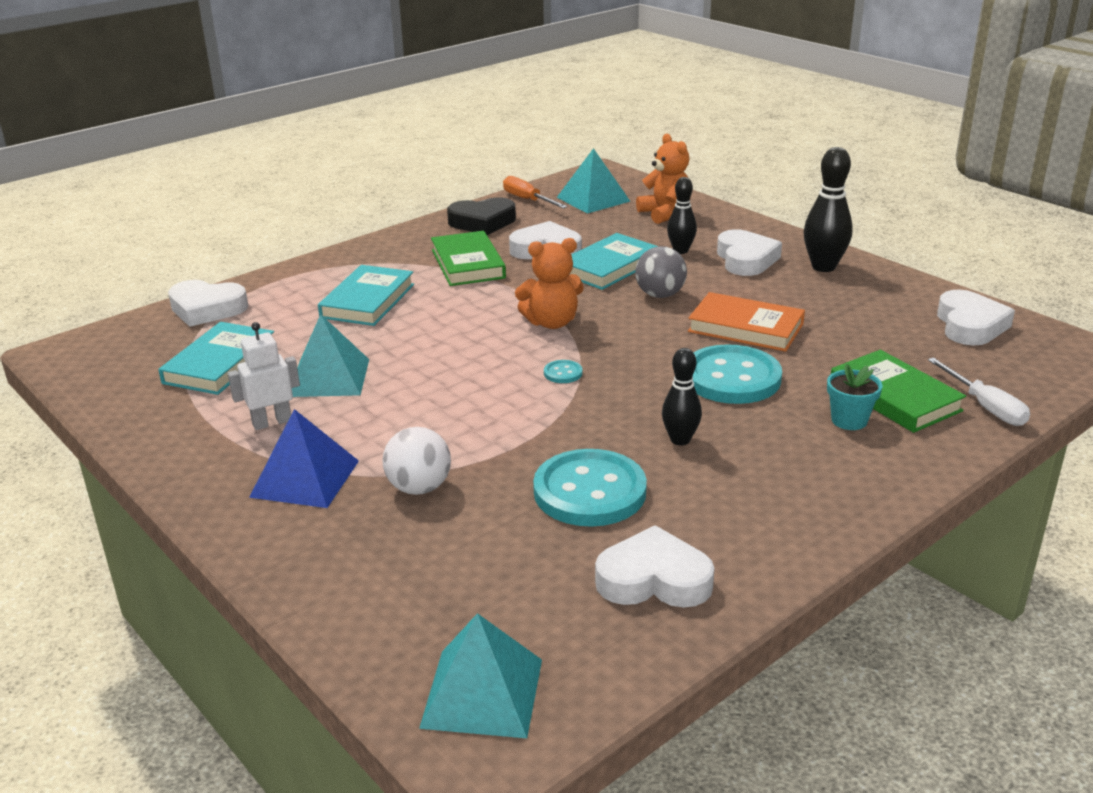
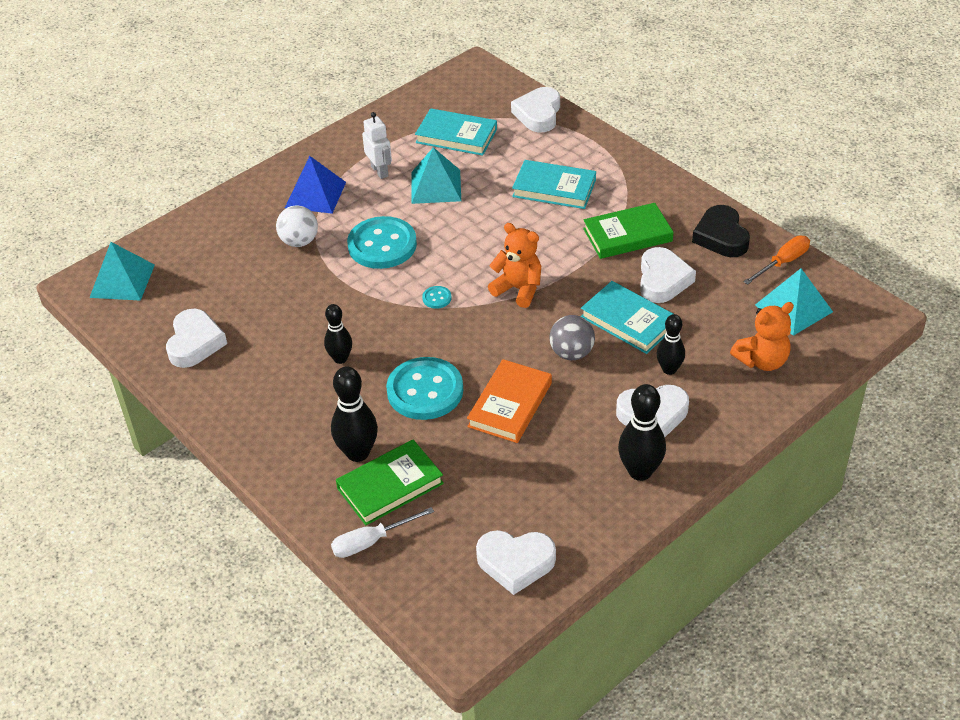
camera: 90 degrees right, 15 degrees up
(552, 322) = (518, 289): orange teddy bear -> orange teddy bear turned 135 degrees clockwise
(589, 491) = (285, 315): turquoise button -> turquoise button (382, 245)
(849, 420) = (358, 453): turquoise flower pot -> black bowling pin

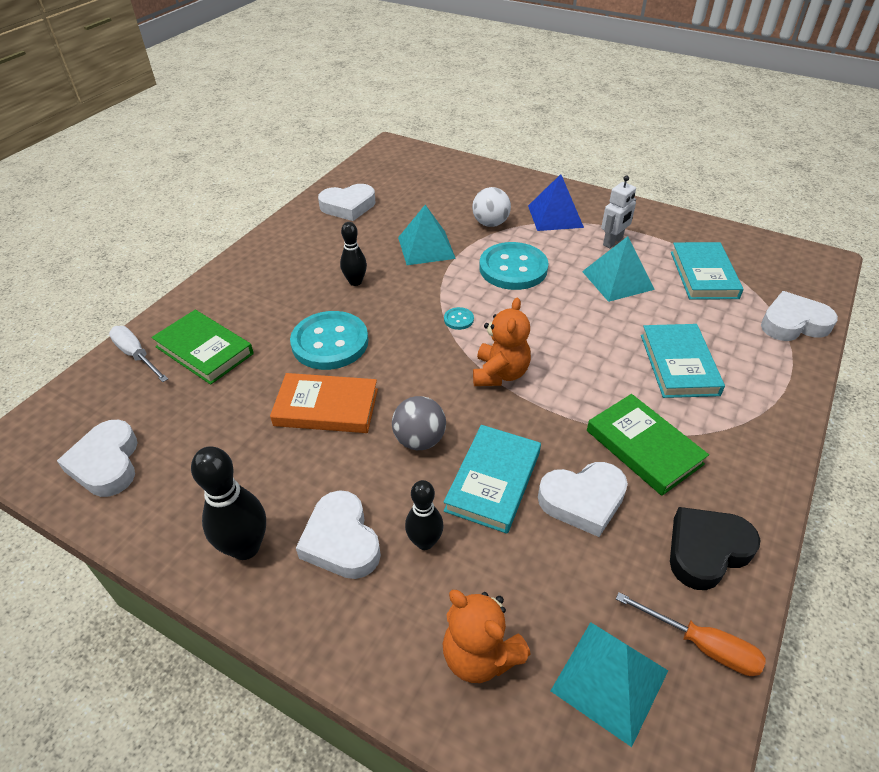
camera: 70 degrees right, 0 degrees up
(122, 281) = (402, 160): turquoise pyramid -> turquoise pyramid (426, 247)
(358, 453) = (242, 321): black bowling pin -> none

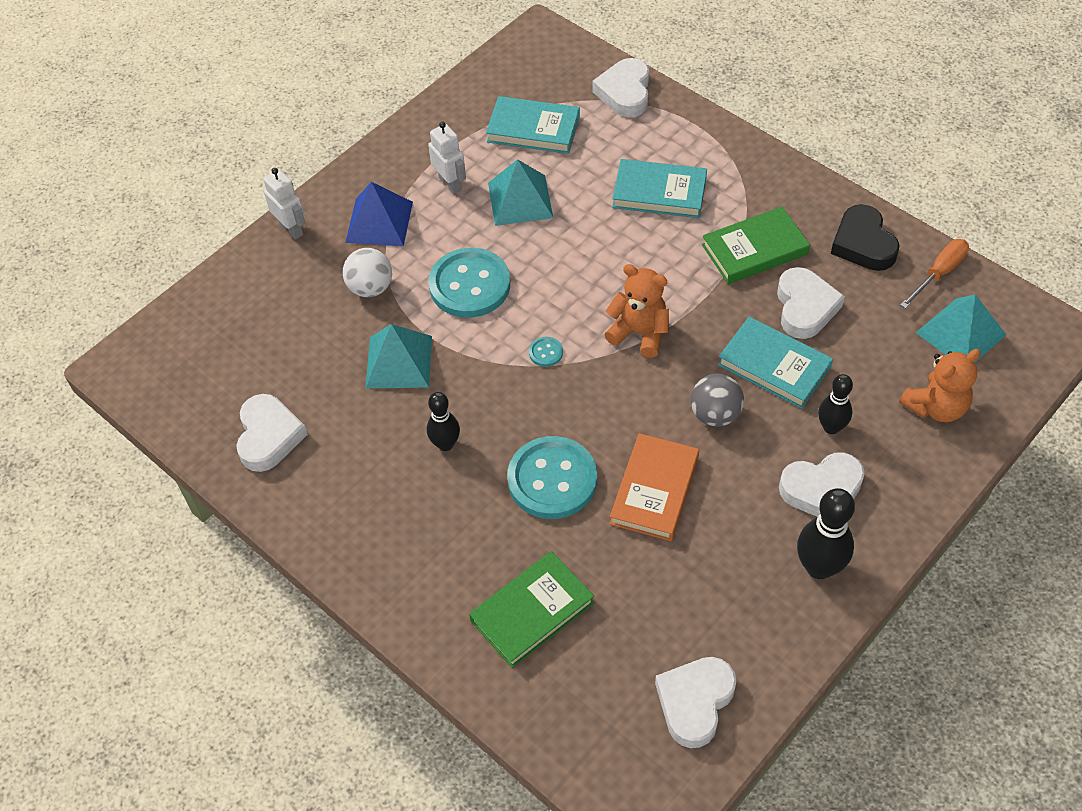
camera: 75 degrees left, 10 degrees up
(106, 463) = (695, 702): white heart -> white heart turned 120 degrees clockwise
(136, 355) = (522, 689): white screwdriver -> none
(529, 182) = (291, 229): none -> white robot

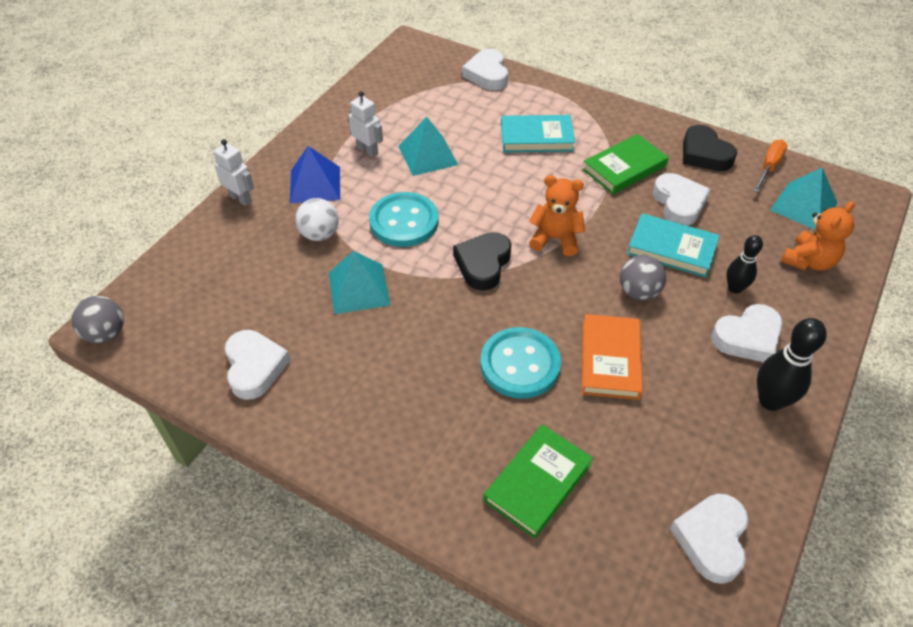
camera: 15 degrees left, 5 degrees down
(123, 374) = (106, 334): none -> grey ball
(445, 444) = (417, 349): black bowling pin -> none
(533, 129) = (423, 106): turquoise book -> none
(546, 352) = (483, 264): turquoise button -> black heart

